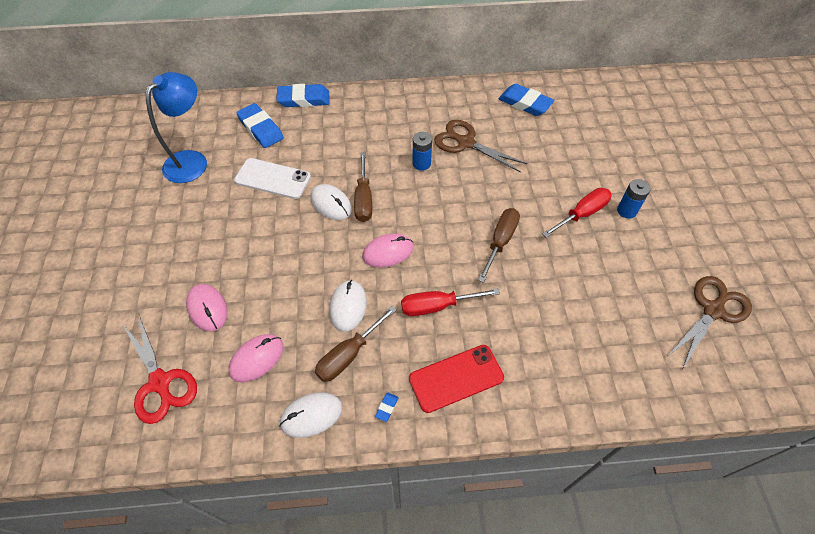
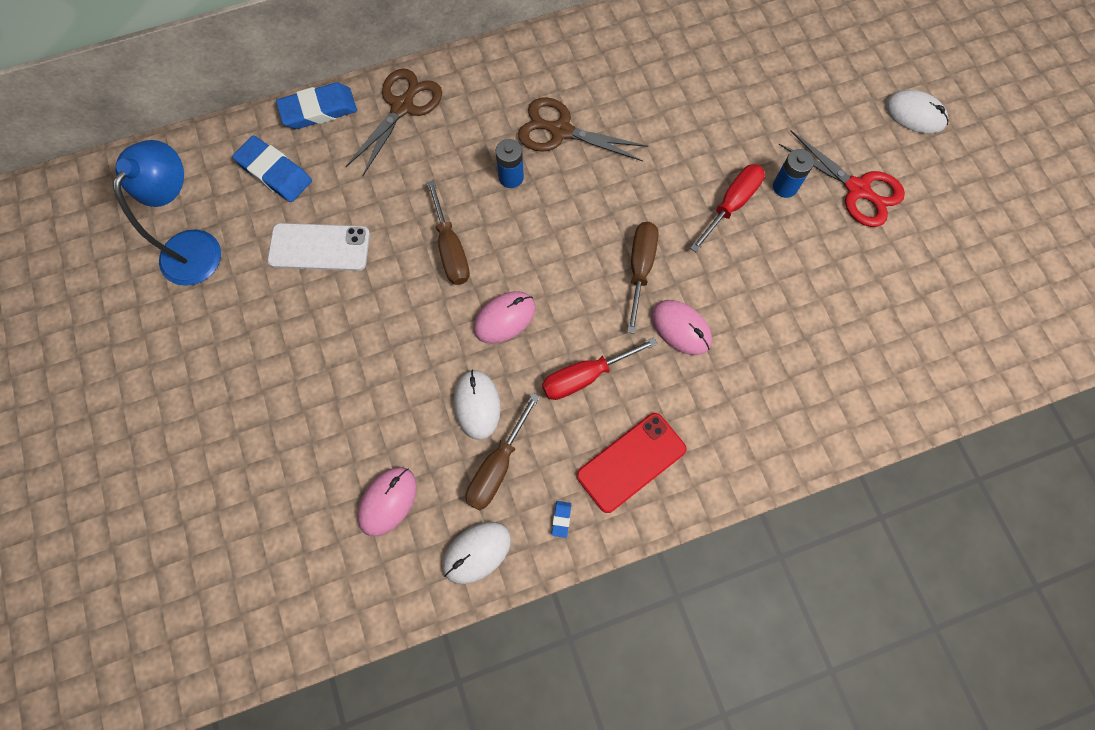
camera: 15 degrees left, 15 degrees up
(160, 382) = (280, 562): red scissors -> red scissors (857, 189)
(207, 308) = (302, 453): pink mouse -> pink mouse (680, 328)
(331, 204) = (410, 267): white mouse -> white mouse (915, 114)
(525, 103) = (624, 49): blue eraser -> none
(713, 310) = (905, 300): brown scissors -> brown scissors (402, 107)

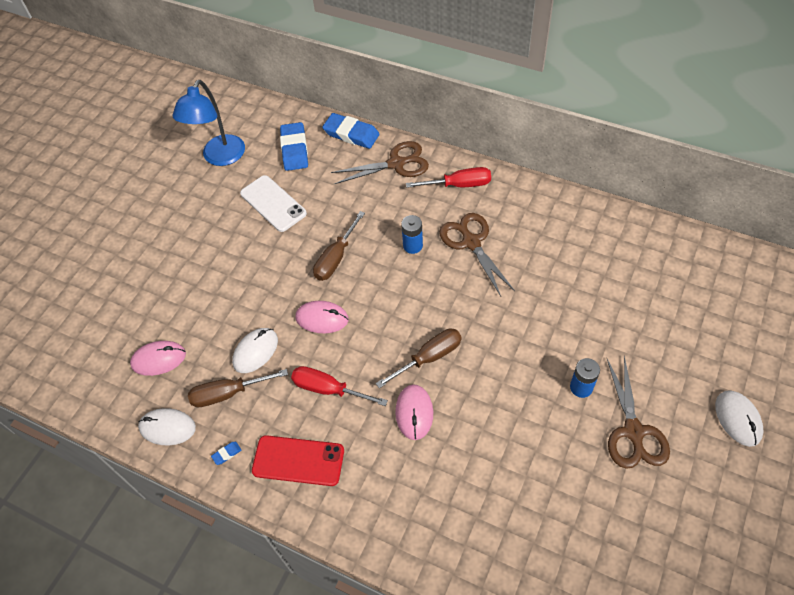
camera: 50 degrees right, 15 degrees down
(197, 245) = (220, 157): blue lamp -> blue lamp turned 135 degrees clockwise
(731, 205) = (530, 368): red screwdriver -> red screwdriver (458, 185)
(857, 189) = (633, 431): red scissors -> brown scissors

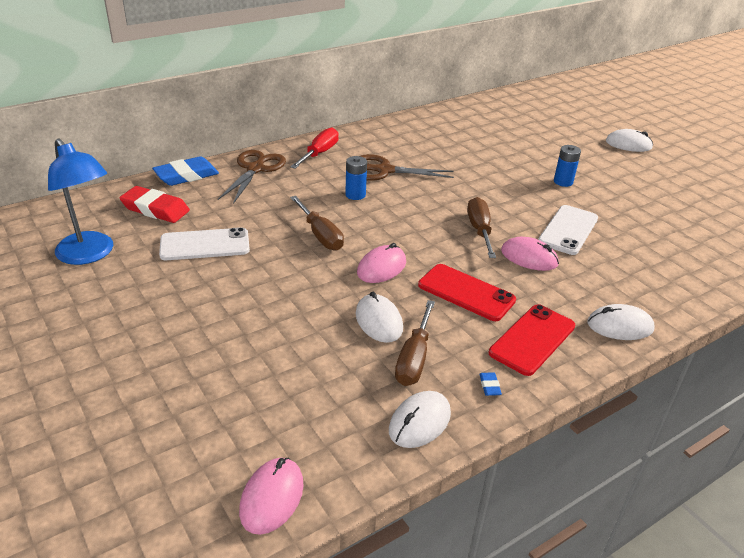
camera: 65 degrees left, 20 degrees down
(158, 359) = (317, 397): pink mouse -> pink mouse (272, 497)
(294, 149) = (155, 209): blue eraser -> red eraser
(329, 389) = (466, 292): red screwdriver -> red phone
(359, 520) = (619, 326): none -> white mouse
(487, 426) = (568, 230): none -> white phone
(633, 431) = (614, 178): brown scissors -> none

